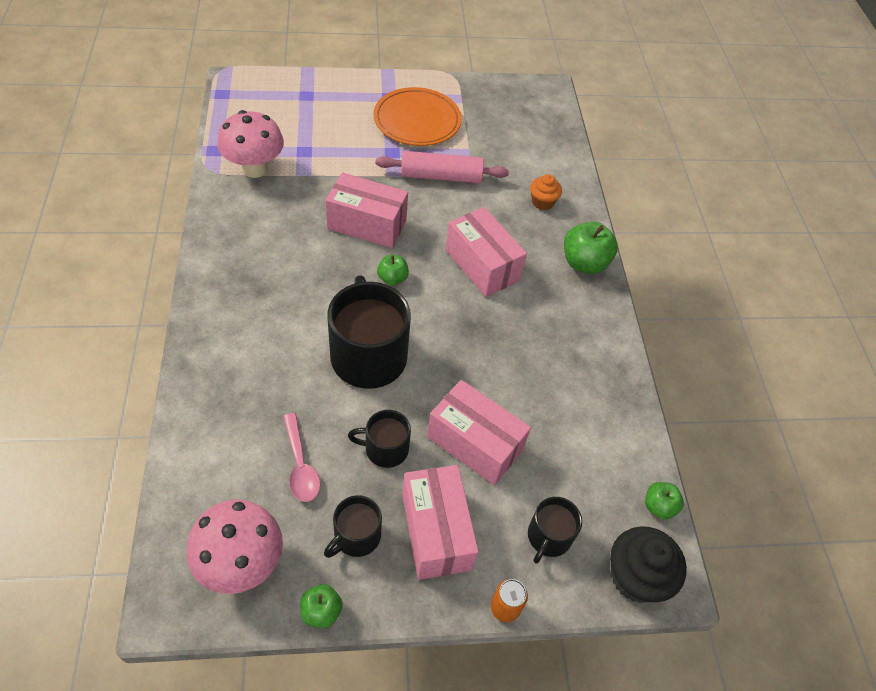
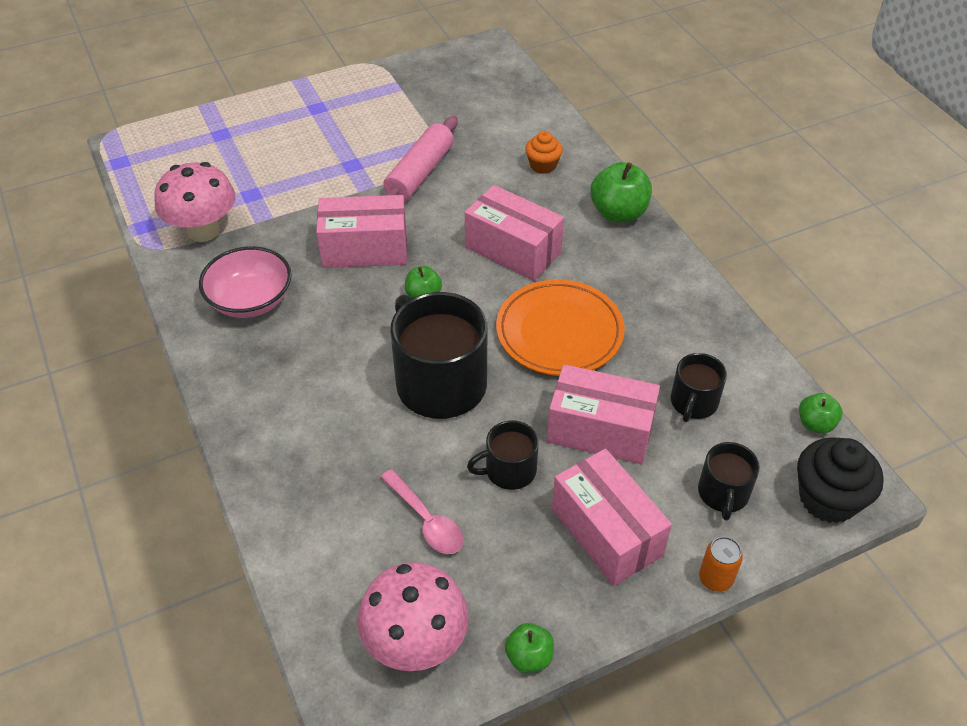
camera: 15 degrees left, 5 degrees down
(260, 236) = (250, 300): none -> pink bowl
(356, 536) = (525, 568): black mug -> black mug (693, 402)
(417, 121) = (362, 124): orange plate -> orange plate (559, 332)
(441, 176) = (420, 173): pink rolling pin -> pink rolling pin turned 45 degrees counterclockwise

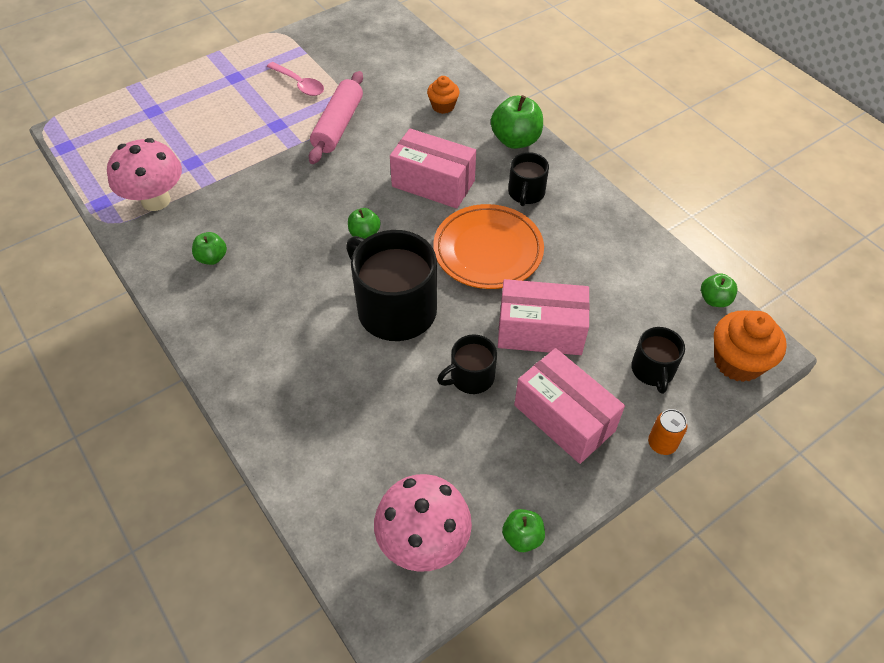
camera: 10 degrees left, 5 degrees up
(250, 300) = (212, 258): pink bowl -> green apple
(365, 249) = (304, 199): pink box -> none
(426, 520) = (409, 432): pink spoon -> pink spoon (299, 84)
(693, 402) = (612, 296): black mug -> black mug (526, 193)
(828, 499) = (737, 361): black cupcake -> orange cupcake

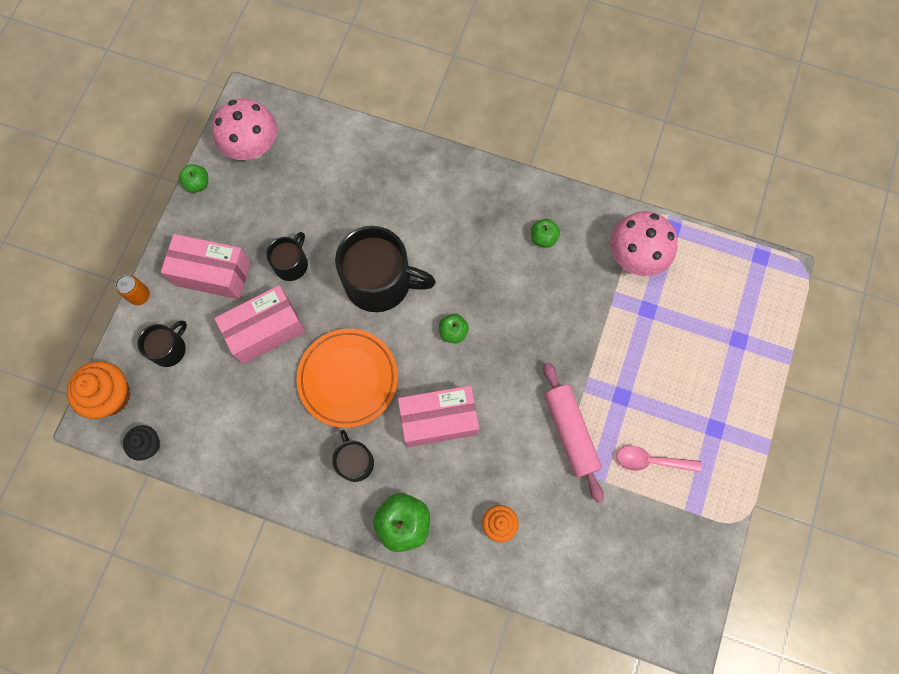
camera: 145 degrees right, 20 degrees up
(653, 370) = (169, 349): black mug -> black mug turned 75 degrees clockwise
(714, 300) = (148, 445): green apple -> black cupcake

